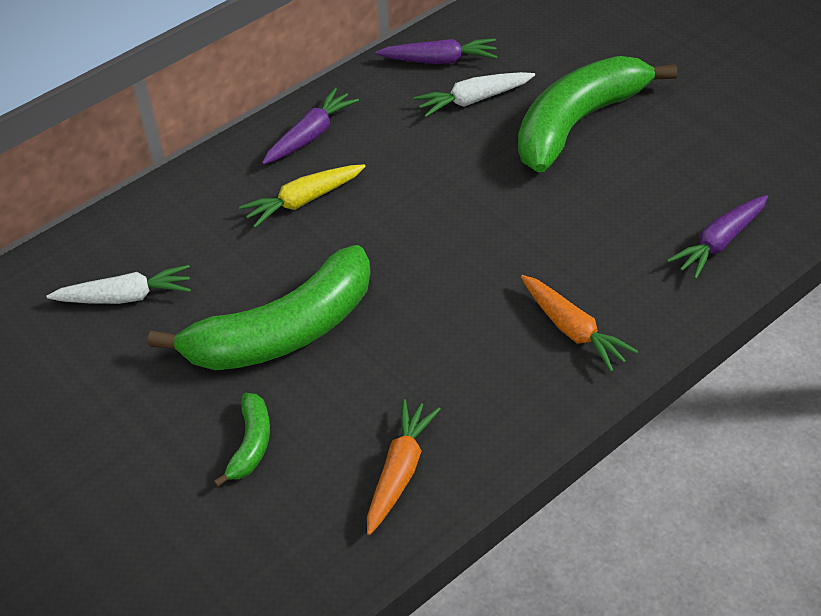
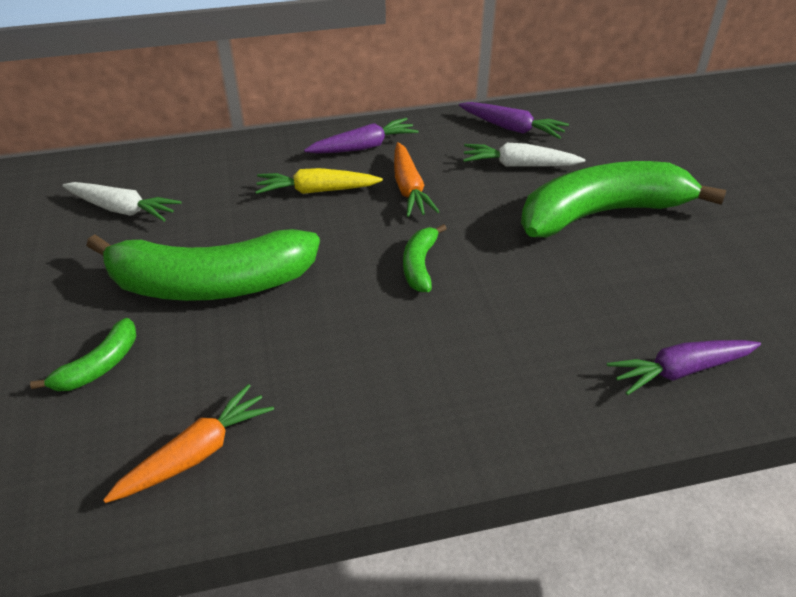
camera: 25 degrees right, 5 degrees down
(456, 237) = (420, 265): none -> green banana
(573, 330) = (466, 392): orange carrot -> orange carrot (409, 189)

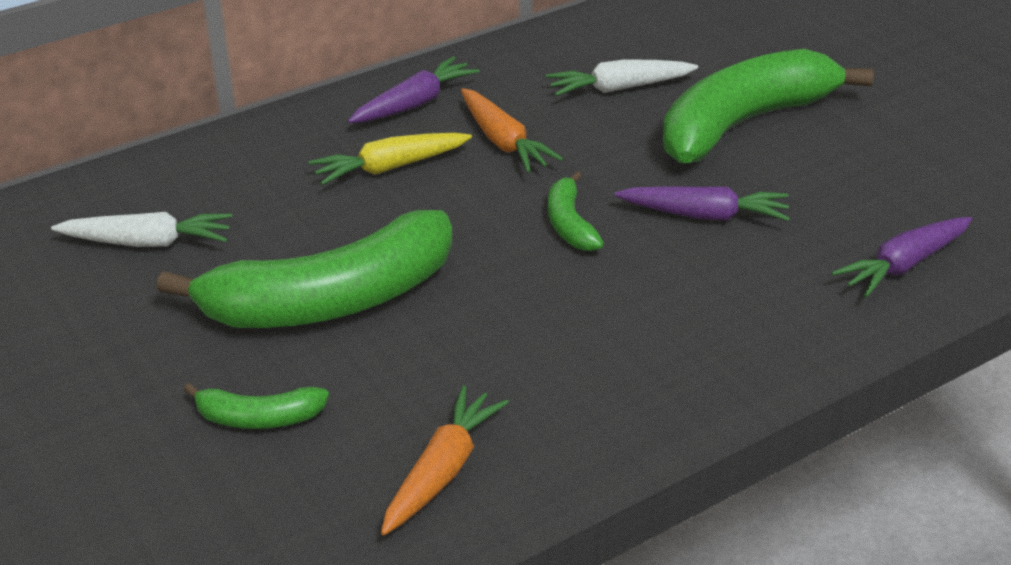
camera: 20 degrees left, 5 degrees down
(99, 366) = (258, 418): green banana -> green banana turned 75 degrees clockwise
(512, 128) = (586, 46): purple carrot -> purple carrot (705, 215)

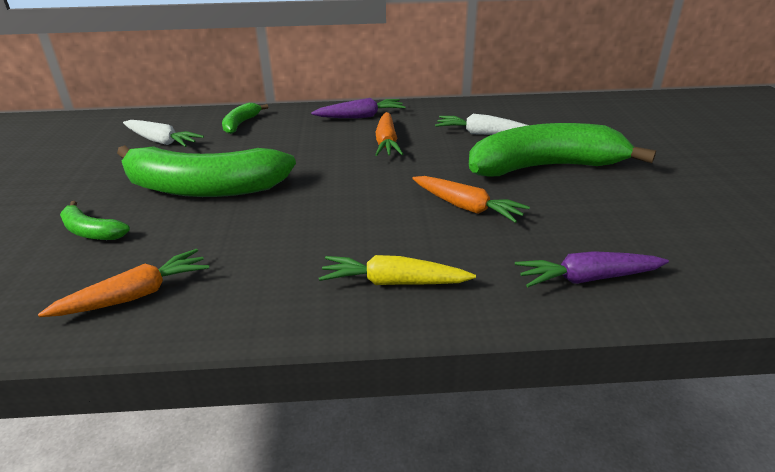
camera: 30 degrees right, 5 degrees down
(389, 168) = (312, 139): yellow carrot -> yellow carrot (393, 282)
(569, 224) = (376, 189): green banana -> green banana (241, 124)
(705, 215) = (467, 207): purple carrot -> orange carrot

